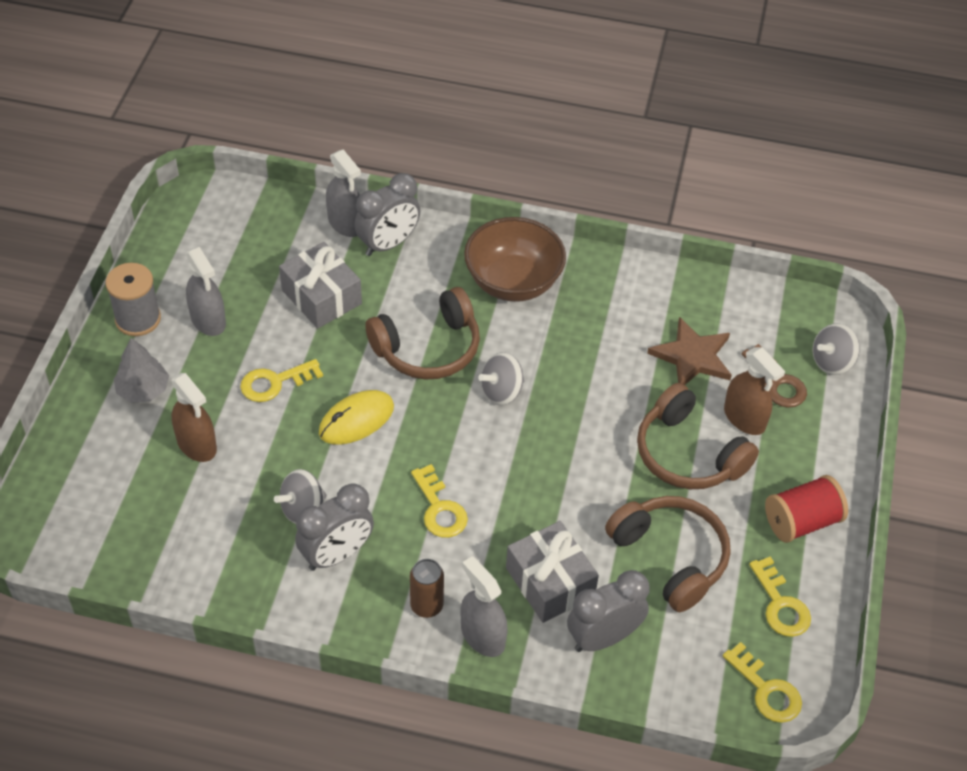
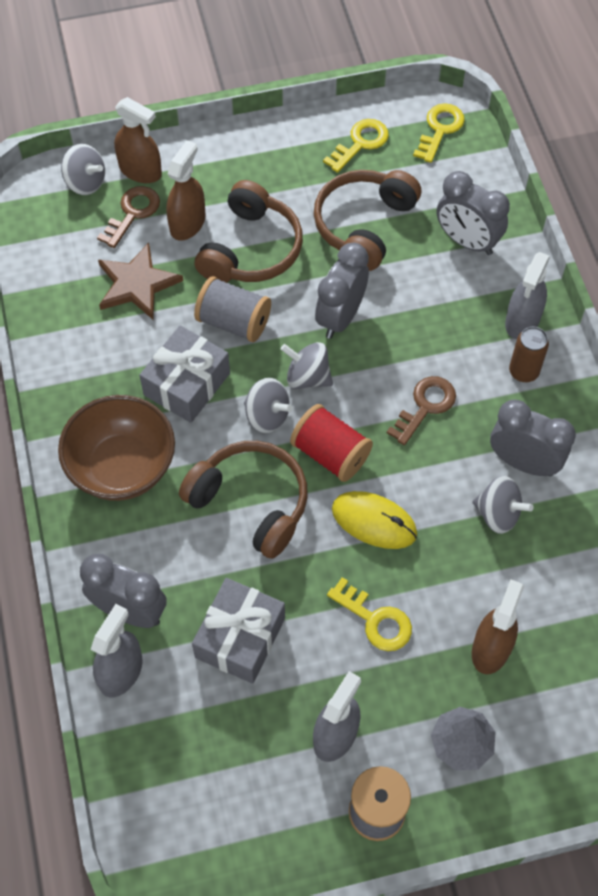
camera: 115 degrees left, 10 degrees up
(439, 508) = (425, 406): yellow key -> brown key
(523, 436) = (307, 377): none -> grey spinning top
(550, 582) = (442, 296): grey gift -> grey gift (187, 384)
(573, 489) = (340, 317): none -> grey clock
(612, 408) = (234, 322): none -> grey spool
(801, 521) = (273, 153): red spool -> red spool (330, 454)
(828, 407) = (140, 171): none -> brown spray bottle

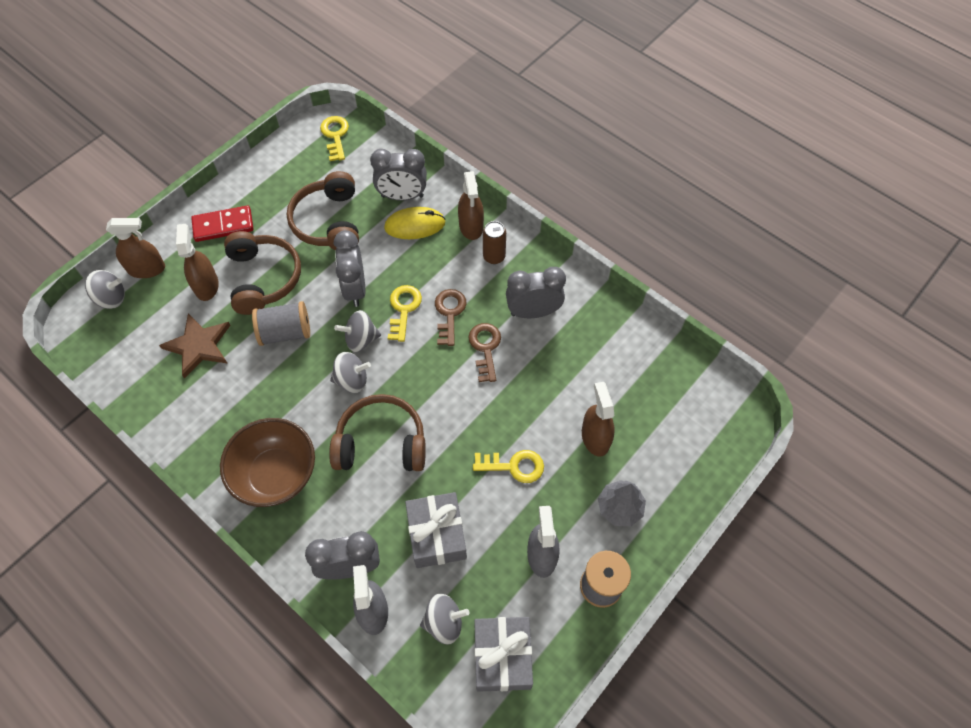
camera: 35 degrees left, 0 degrees up
(132, 213) = (161, 300): brown key -> brown key (485, 348)
(187, 384) = (282, 392): grey gift -> grey gift (502, 657)
(248, 167) = (223, 225): none -> red domino
(330, 454) = (411, 379): red spool -> none
(360, 143) = (289, 171): yellow key -> yellow key (403, 309)
(374, 521) = (469, 405): yellow mouse -> yellow mouse (415, 225)
(498, 514) = (541, 353): grey spinning top -> grey spinning top (444, 622)
(522, 320) = (471, 226): grey spray bottle -> brown spray bottle

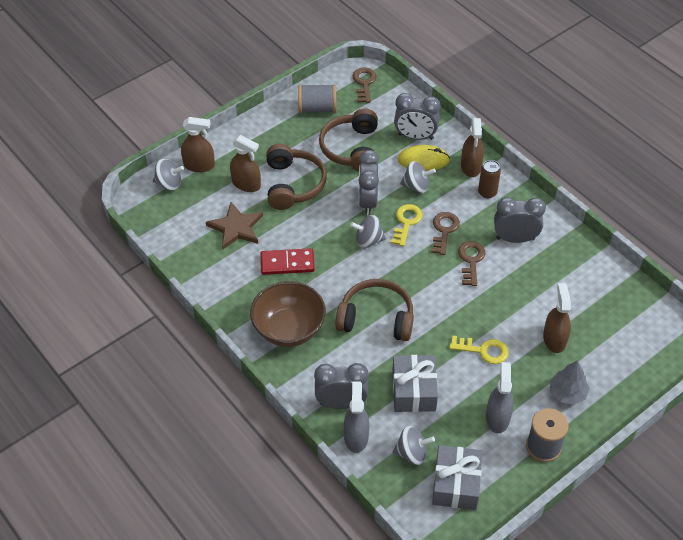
camera: 10 degrees right, 10 degrees down
(206, 285) = (246, 184): brown spray bottle -> brown spray bottle turned 120 degrees clockwise
(223, 225) = (264, 141): red domino -> red domino (287, 263)
(285, 332) = (307, 227): grey spool -> grey spool (317, 108)
(335, 136) = (364, 83): yellow key -> brown key
(352, 380) = (357, 269): grey spinning top -> grey spinning top (416, 186)

